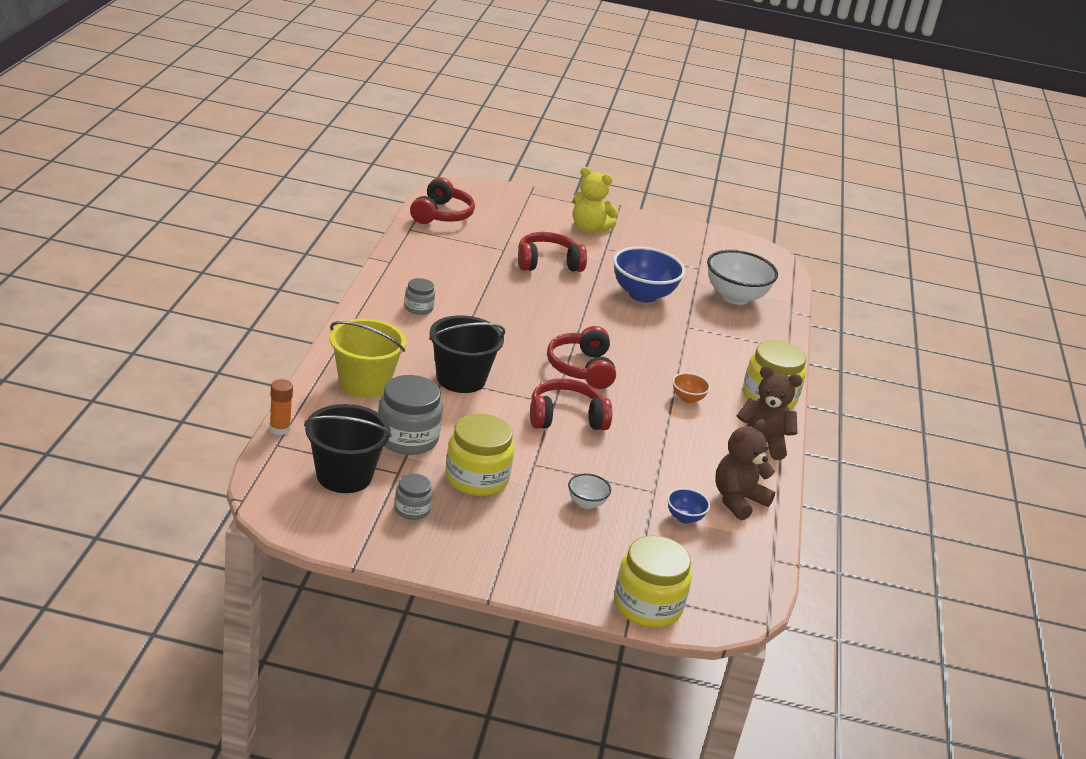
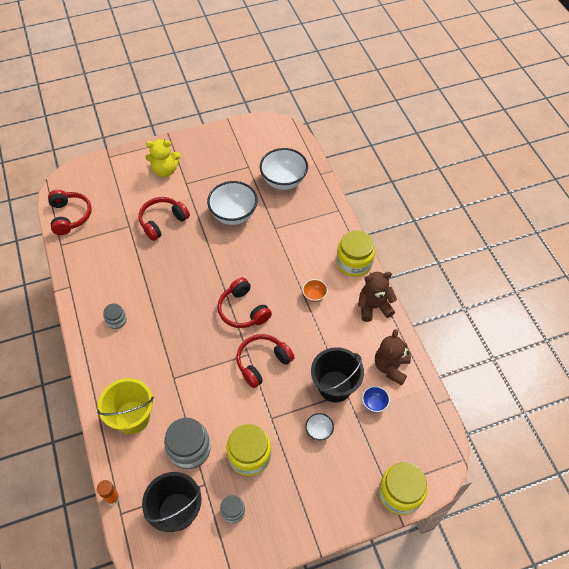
camera: 25 degrees left, 25 degrees up
(461, 379) = (184, 371): black bucket -> black bucket (335, 386)
(643, 295) = (233, 215): blue bowl -> white bowl

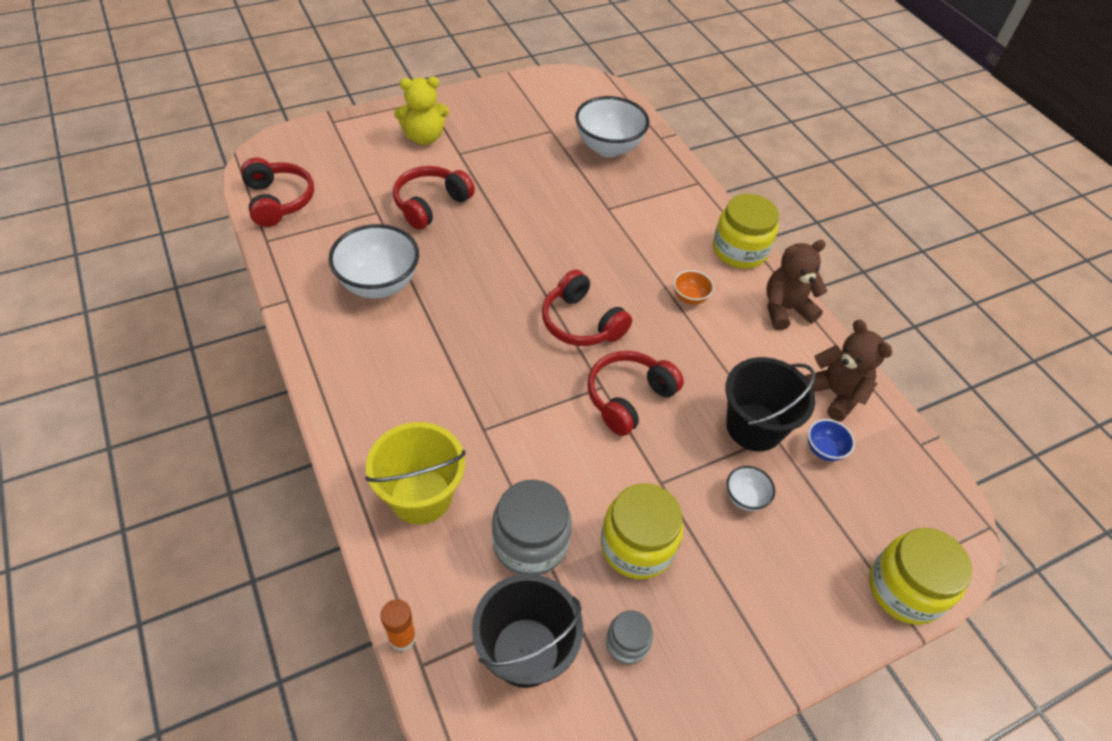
camera: 10 degrees left, 5 degrees down
(116, 320) = (373, 346): grey jar -> none
(233, 215) = (541, 193): white bowl -> white bowl (379, 284)
(391, 367) = (835, 394): brown teddy bear -> brown teddy bear turned 135 degrees clockwise

